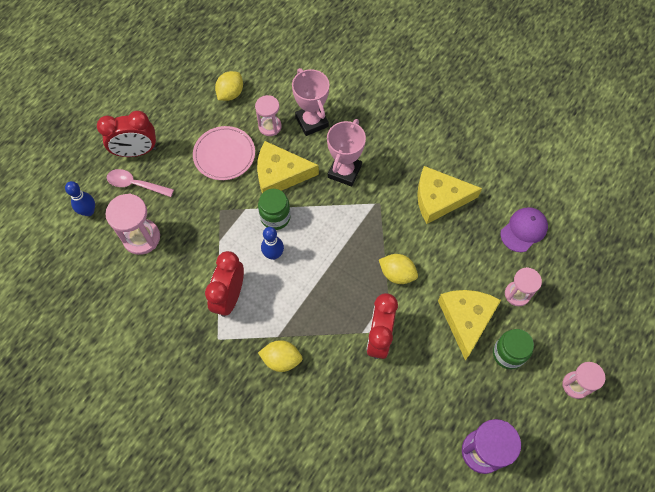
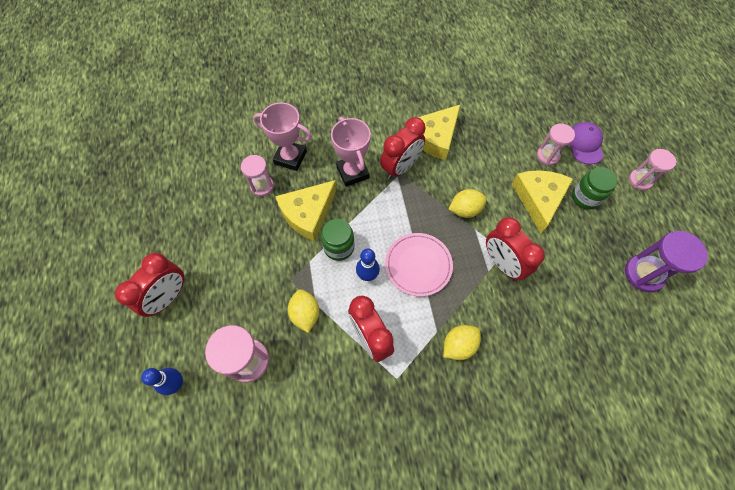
camera: 45 degrees left, 0 degrees up
(136, 184) = (196, 323): pink spoon -> none
(224, 155) = (248, 236): pink plate -> pink plate (418, 265)
(230, 94) = (203, 187): yellow lemon -> yellow lemon (305, 314)
(384, 199) = (400, 167): none -> red clock
(466, 319) = (538, 199): yellow cheese -> yellow cheese turned 45 degrees clockwise
(524, 230) = (506, 113): purple cap -> purple cap (584, 144)

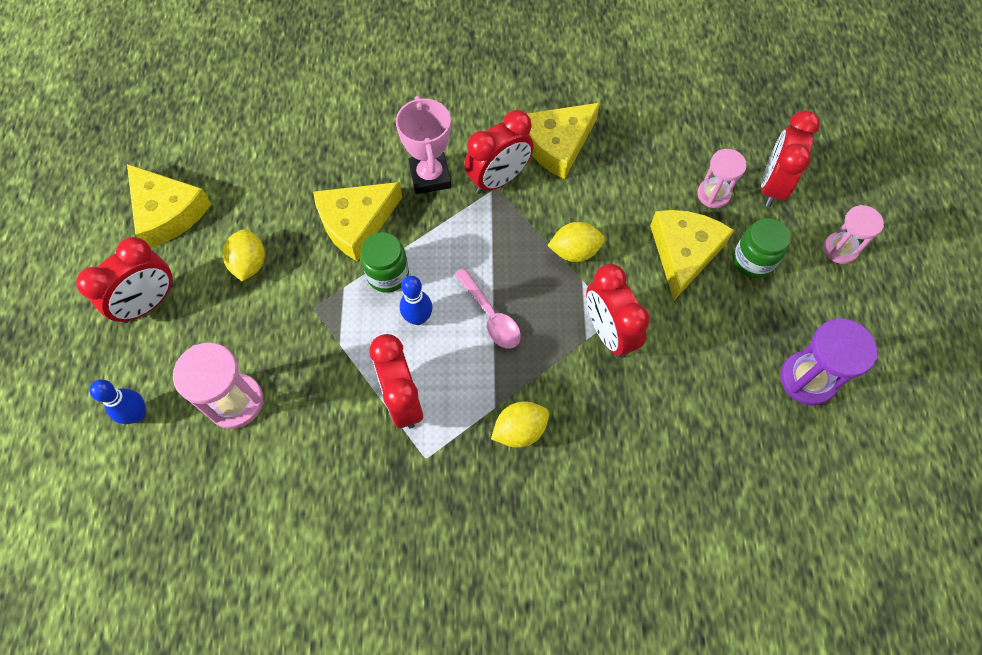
camera: 10 degrees right, 0 degrees up
(169, 227) = (167, 212): none -> yellow cheese
(262, 186) = (302, 177): pink hourglass -> none
(290, 157) = (349, 143): pink trophy -> none
(305, 314) = (323, 355): yellow lemon -> yellow lemon (249, 264)
(418, 265) = (490, 316): pink plate -> pink spoon
(584, 144) = (772, 185): purple cap -> red clock

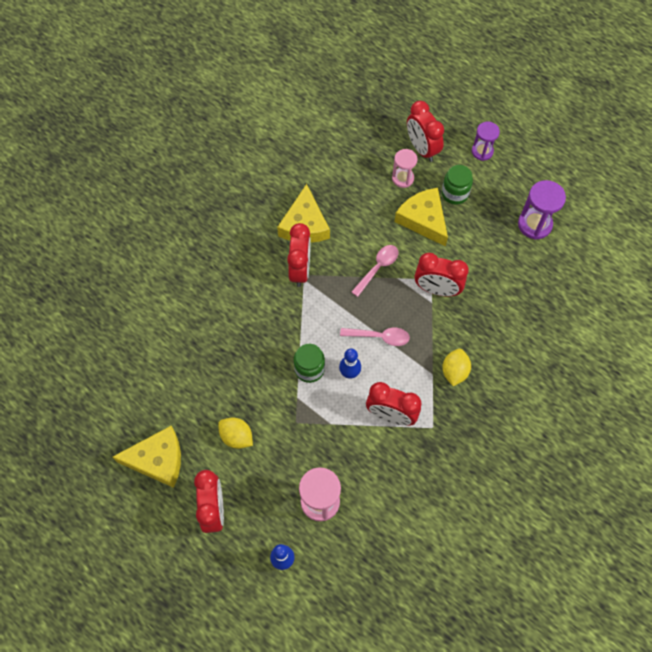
camera: 50 degrees left, 0 degrees up
(356, 223) = (261, 362): yellow cheese -> none
(430, 176) = (265, 302): pink trophy -> none
(574, 251) = (377, 268): yellow lemon -> pink spoon
(840, 249) = (482, 151): pink hourglass -> purple hourglass

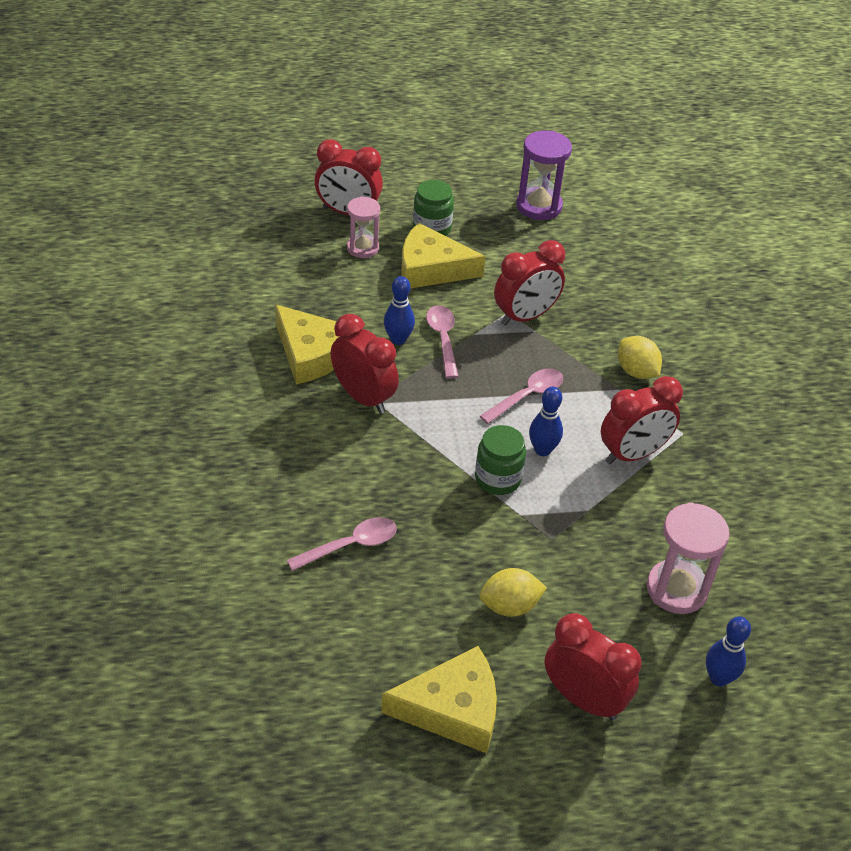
camera: 50 degrees left, 20 degrees down
(157, 460) = (452, 709): yellow cheese -> yellow cheese turned 45 degrees clockwise
(206, 344) = (350, 545): none -> pink spoon
(355, 250) = (398, 339): none -> blue bowling pin
(482, 151) = (411, 180): purple hourglass -> none

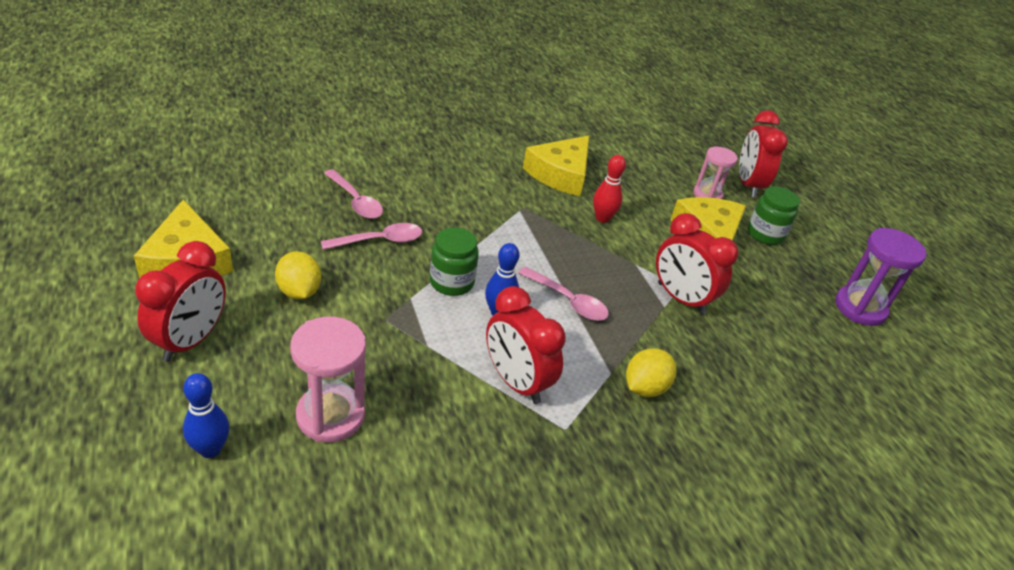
camera: 75 degrees right, 5 degrees down
(363, 397) = (522, 202): red clock -> none
(398, 339) = (602, 218): blue bowling pin -> red bowling pin
(443, 339) = (617, 244): pink spoon -> pink spoon (379, 241)

